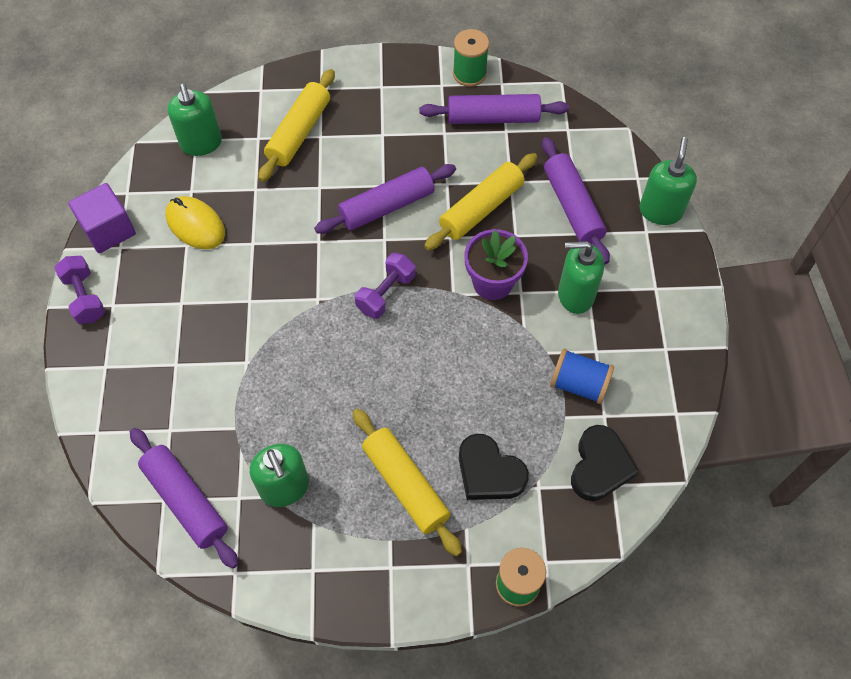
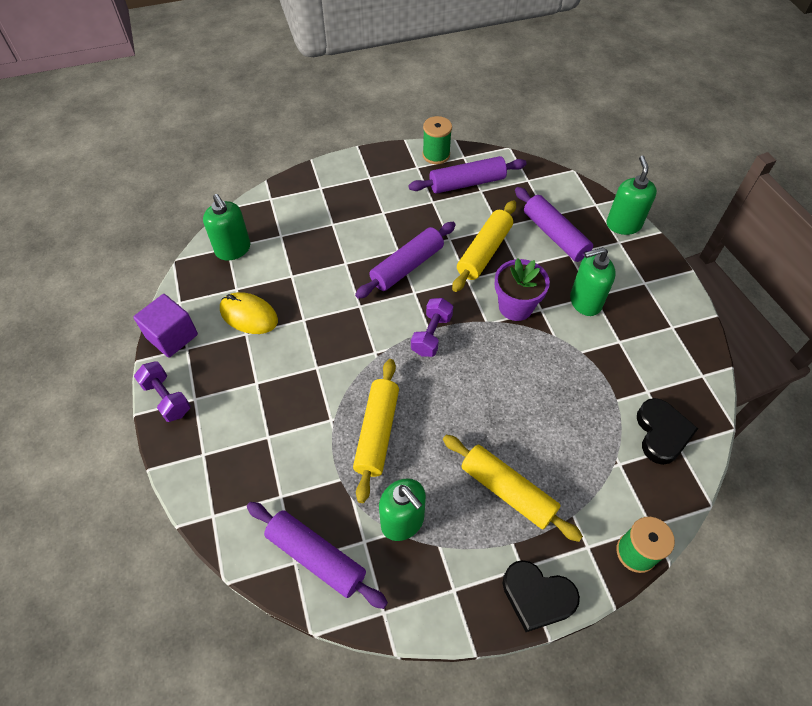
camera: 15 degrees left, 5 degrees down
(299, 132) = (314, 224): yellow rolling pin -> yellow rolling pin (377, 433)
(489, 472) = (573, 461): black heart -> black heart (537, 596)
(579, 384) = (617, 371): blue spool -> none

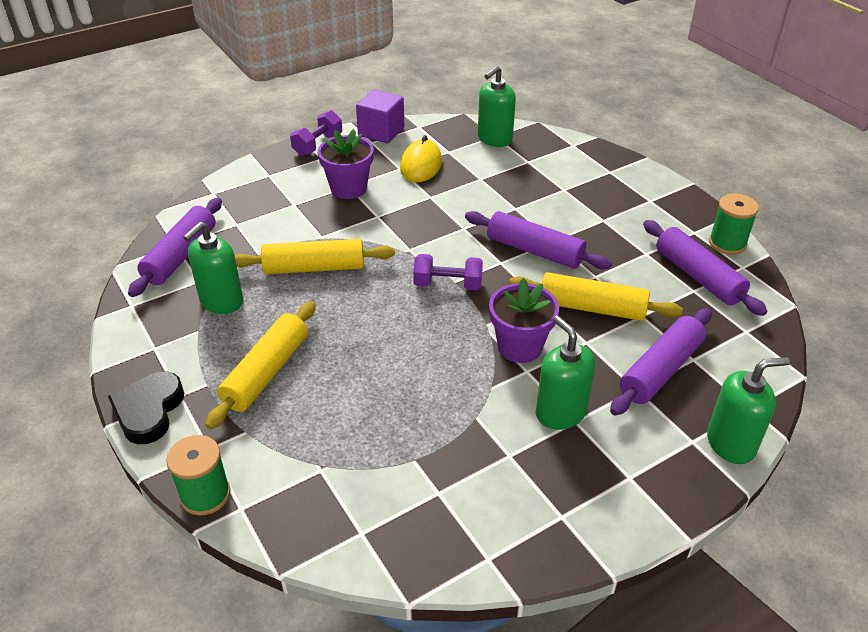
camera: 75 degrees right, 15 degrees down
(262, 383) = (348, 188): none -> purple flower pot
(661, 433) = (376, 512): black heart -> none

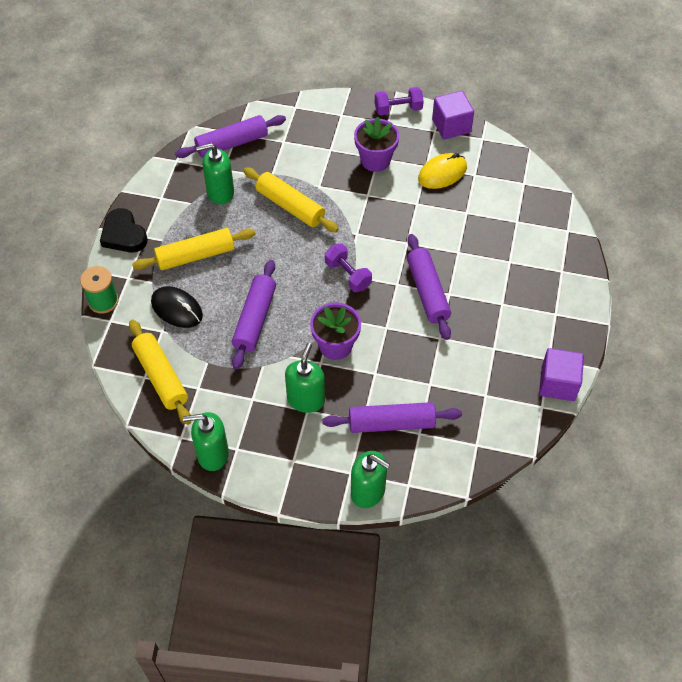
camera: 45 degrees right, 15 degrees up
(149, 411) = (123, 235): black heart -> black heart turned 90 degrees counterclockwise
(310, 435) = (177, 309): none -> black mouse
(494, 139) = (519, 186): green soap dispenser -> green soap dispenser (212, 454)
(591, 307) = (408, 355): yellow rolling pin -> yellow rolling pin (161, 376)
(698, 276) = (502, 389): purple rolling pin -> purple rolling pin (254, 319)
(727, 243) = (558, 383): green spool -> purple cube

